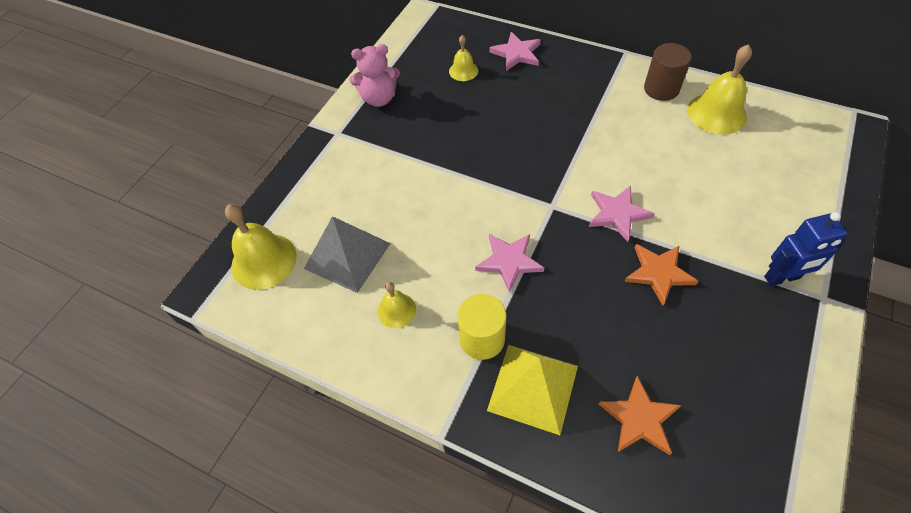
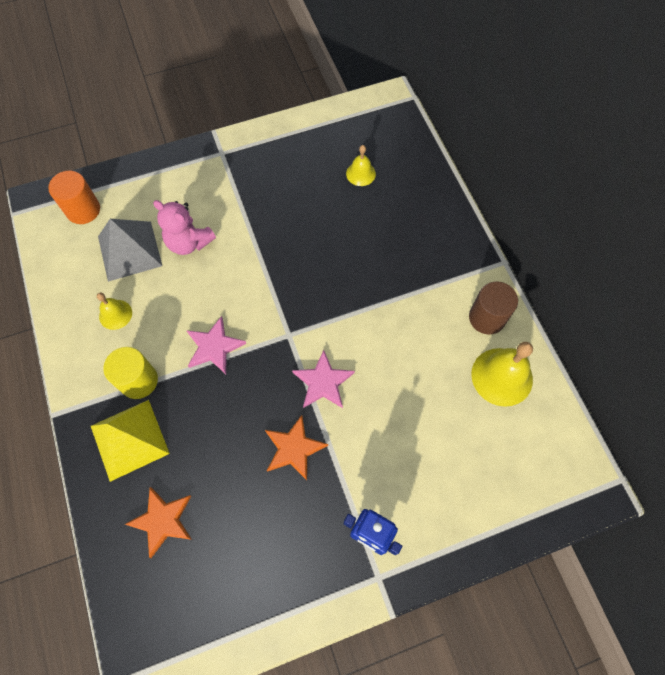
camera: 40 degrees right, 10 degrees up
(264, 261) = (83, 210): yellow bell -> orange cylinder
(379, 98) = (278, 147): pink teddy bear -> pink teddy bear (189, 242)
(516, 53) = (417, 191): pink star -> none

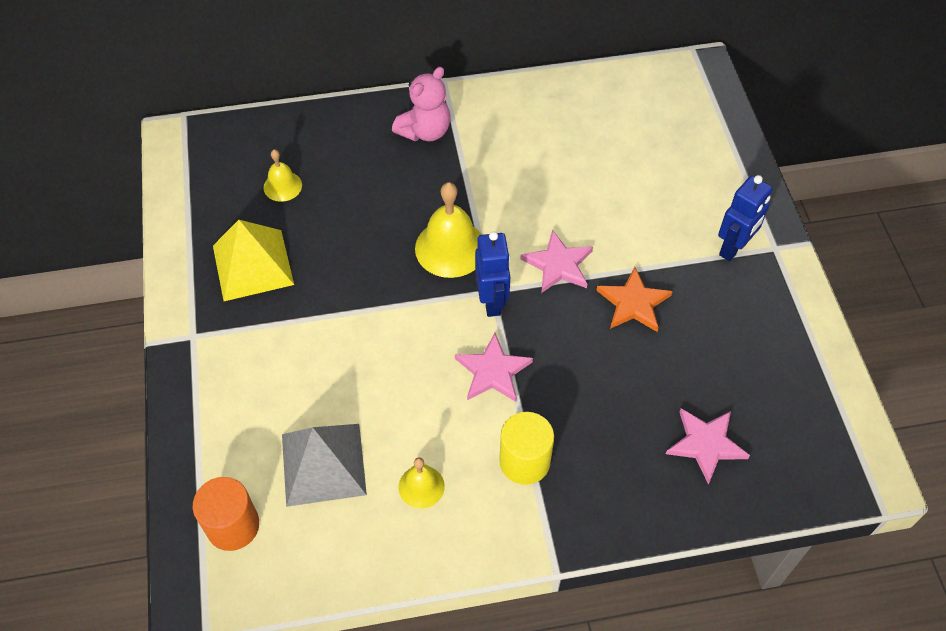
camera: 80 degrees left, 10 degrees down
(129, 439) = (602, 476): yellow pyramid -> yellow pyramid (252, 265)
(162, 521) = (706, 444): orange star -> pink star
(189, 242) = (330, 388): pink teddy bear -> pink teddy bear (425, 131)
(278, 336) = (492, 301): none -> blue robot
(487, 318) = (508, 108): brown cylinder -> none
(502, 376) = (577, 110): yellow bell -> yellow bell (450, 248)

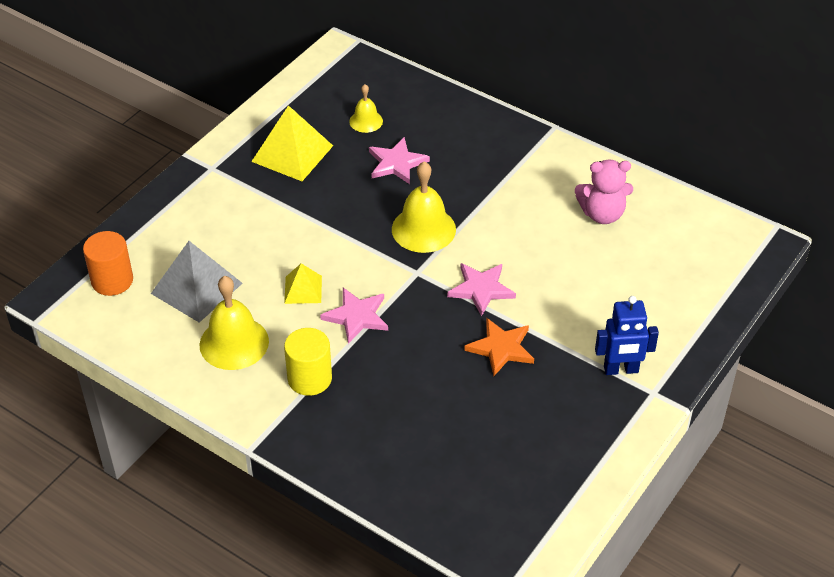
camera: 45 degrees right, 10 degrees down
(419, 385) = (303, 289): none -> yellow pyramid
(421, 486) = (234, 343): yellow bell -> yellow bell, size x1.78
(425, 131) = (499, 149): pink teddy bear -> pink teddy bear (602, 214)
(492, 301) = (408, 278): blue robot -> none
(706, 444) = (435, 462): pink star -> pink star (396, 163)

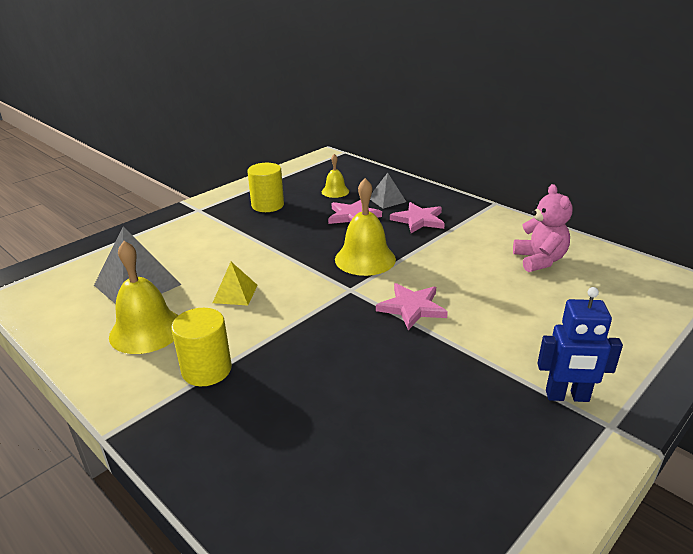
camera: 10 degrees right, 15 degrees down
(112, 280) = (67, 273): orange cylinder -> none
(292, 153) = (267, 205): yellow pyramid -> yellow cylinder
(356, 316) = (278, 319): pink star -> pink star (419, 220)
(430, 131) = (387, 200): none -> grey pyramid
(501, 348) = (425, 361): orange star -> none
(602, 214) = (539, 260): pink teddy bear -> pink teddy bear turned 105 degrees counterclockwise

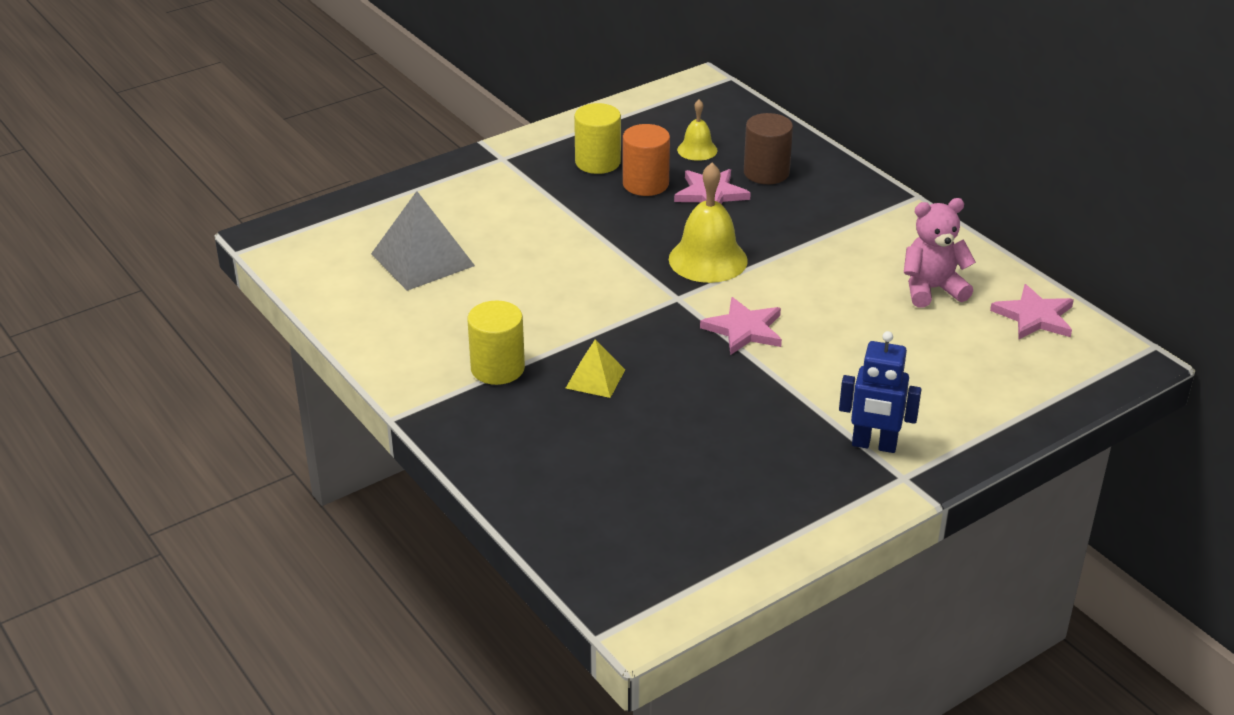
camera: 10 degrees right, 5 degrees up
(146, 330) = (433, 317): yellow bell -> none
(235, 293) = (538, 285): yellow pyramid -> yellow pyramid (595, 379)
(305, 215) = (645, 184): none -> orange cylinder
(387, 200) = (766, 173): grey pyramid -> brown cylinder
(419, 220) = (798, 211): pink star -> pink star (1034, 317)
(539, 260) = (932, 289): pink teddy bear -> pink teddy bear turned 105 degrees counterclockwise

